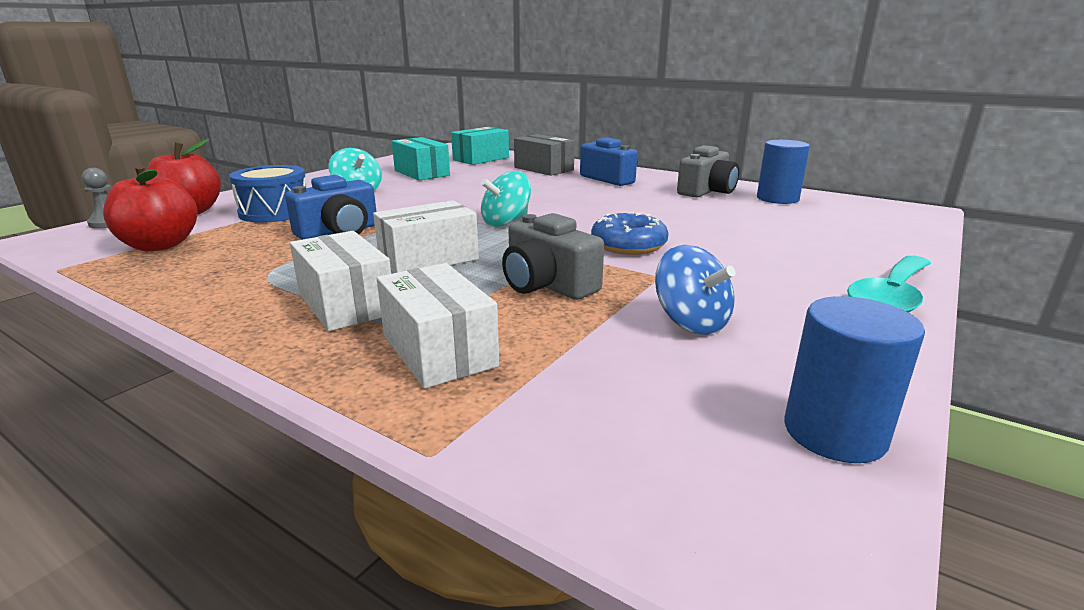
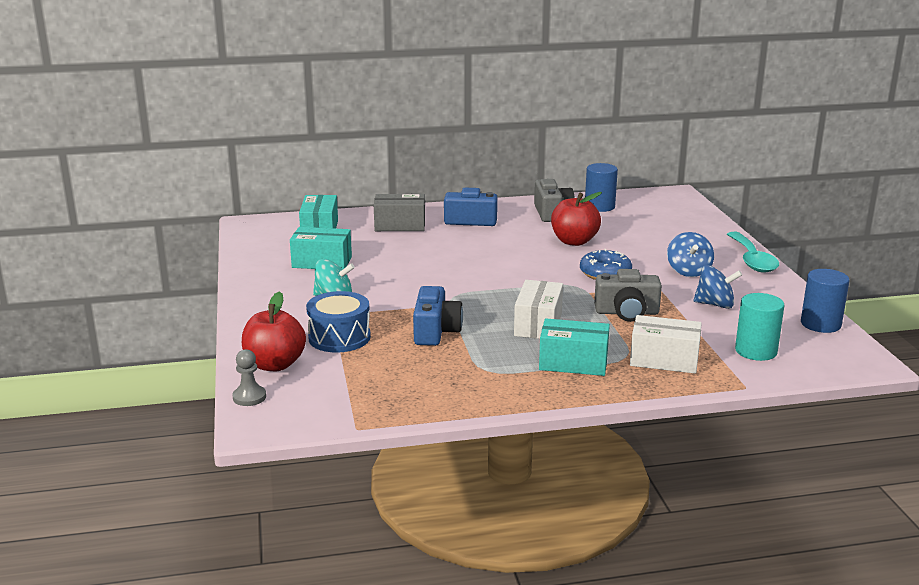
camera: 45 degrees left, 0 degrees up
(160, 245) = (358, 389): red apple -> red apple (574, 241)
(346, 304) = (573, 363): white box -> turquoise box
(506, 222) = (507, 283): turquoise spinning top -> none
(595, 410) = (756, 351): none -> turquoise cylinder
(746, 276) = (688, 271): none -> blue spinning top

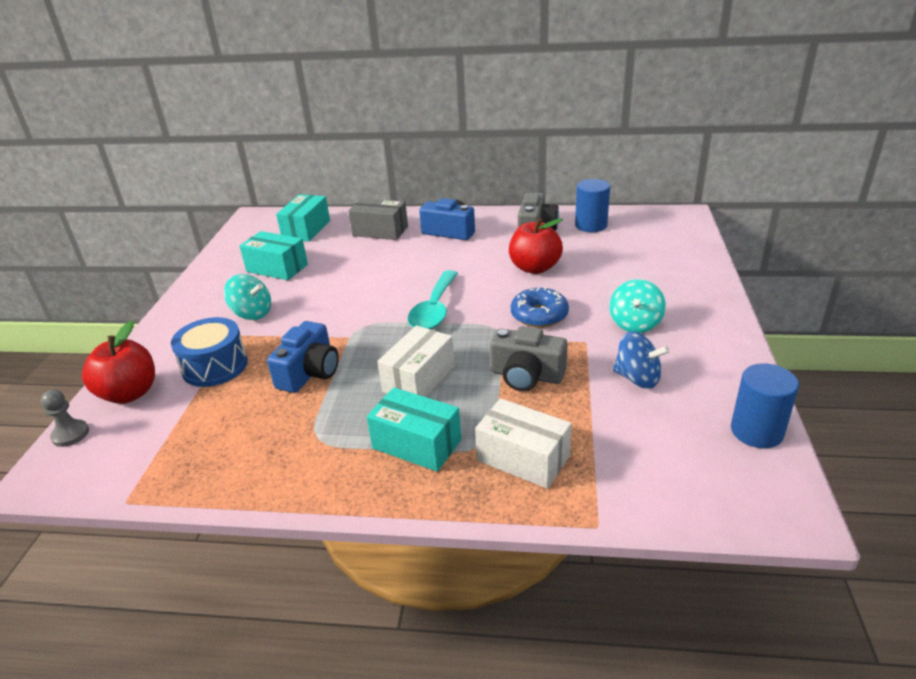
camera: 20 degrees right, 10 degrees up
(688, 271) = (635, 324): blue spinning top -> turquoise spinning top
(752, 260) = (721, 316): turquoise spoon -> turquoise spoon (434, 310)
(756, 351) = (646, 464): turquoise cylinder -> none

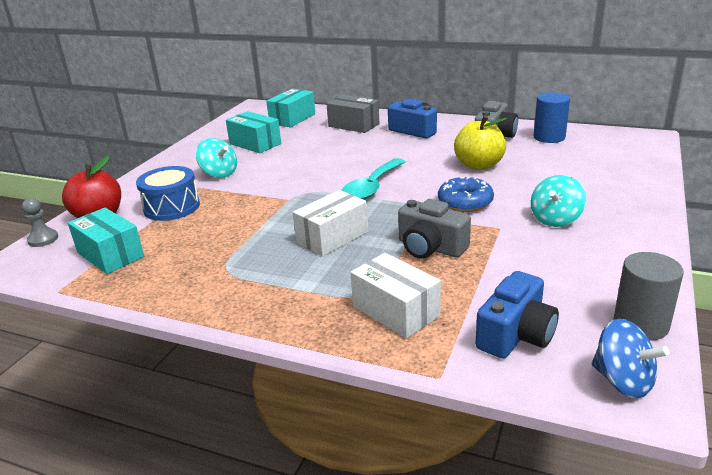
camera: 15 degrees right, 5 degrees down
(309, 372) = (243, 221): blue camera -> blue camera (516, 335)
(416, 444) = (306, 286): turquoise box -> turquoise box (110, 255)
(534, 268) = (479, 165): red apple -> yellow apple
(637, 378) = (536, 263): blue spinning top -> blue spinning top (623, 381)
(756, 431) = (640, 324): blue cylinder -> grey cylinder

